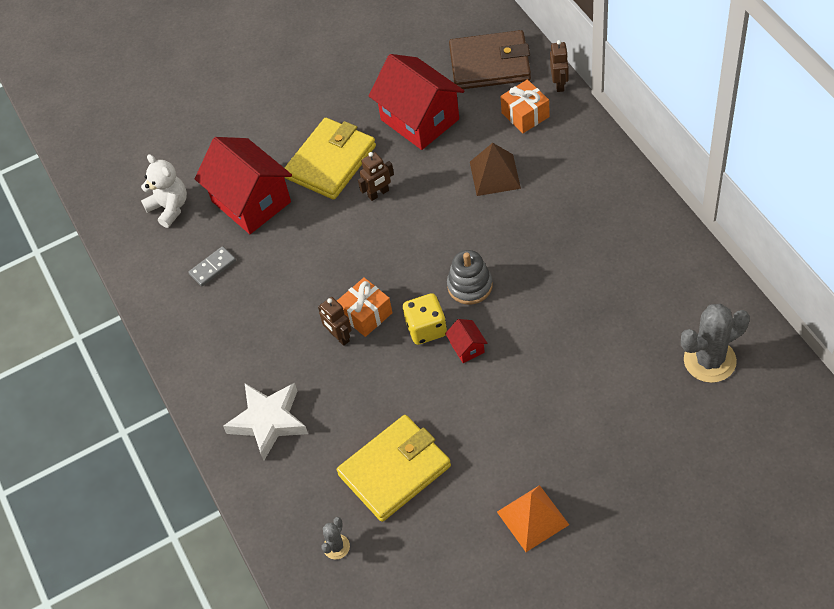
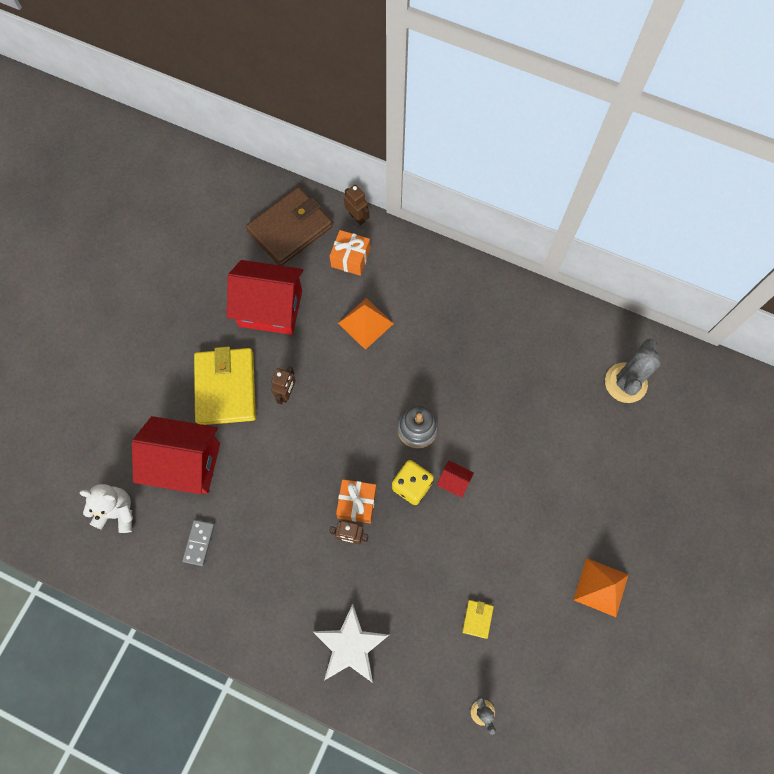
camera: 45 degrees left, 15 degrees up
(395, 470) = (477, 619): yellow wallet -> yellow wallet, size x0.40
(495, 175) = (366, 323): brown pyramid -> orange pyramid

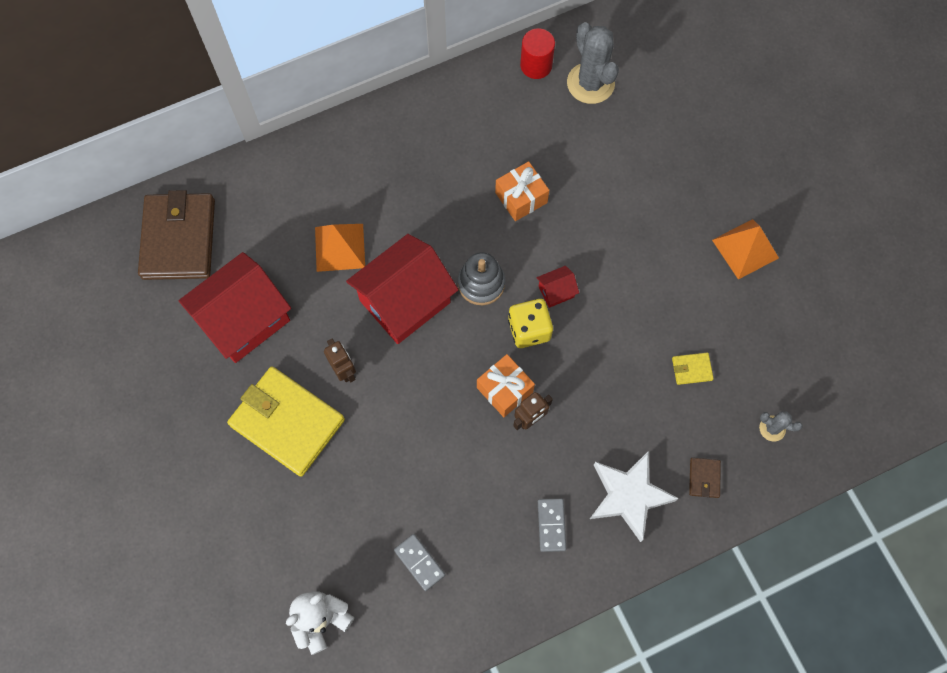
camera: 50 degrees left, 0 degrees up
(185, 463) = (329, 517): red house -> red house (405, 301)
(289, 609) = (551, 525): none -> grey domino
(350, 258) = (262, 209): orange gift -> orange gift (521, 197)
(357, 217) = (226, 171): brown robot -> none
(405, 690) = (704, 478): none -> brown wallet
(477, 619) = (691, 369): yellow wallet -> yellow wallet turned 60 degrees counterclockwise
(604, 337) = (536, 65): none -> red cylinder

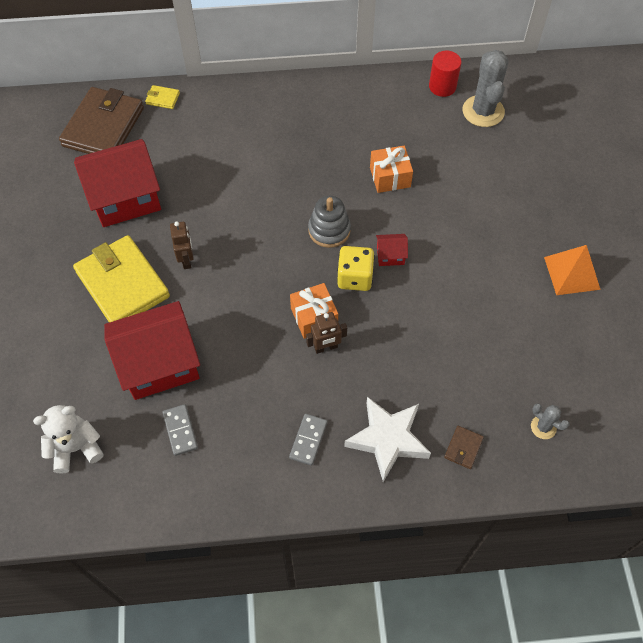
camera: 20 degrees right, 10 degrees down
(340, 247) = (225, 169): orange pyramid -> none
(405, 301) = (260, 224): red house -> red house (159, 364)
(691, 369) = (486, 354): yellow wallet -> yellow wallet (163, 98)

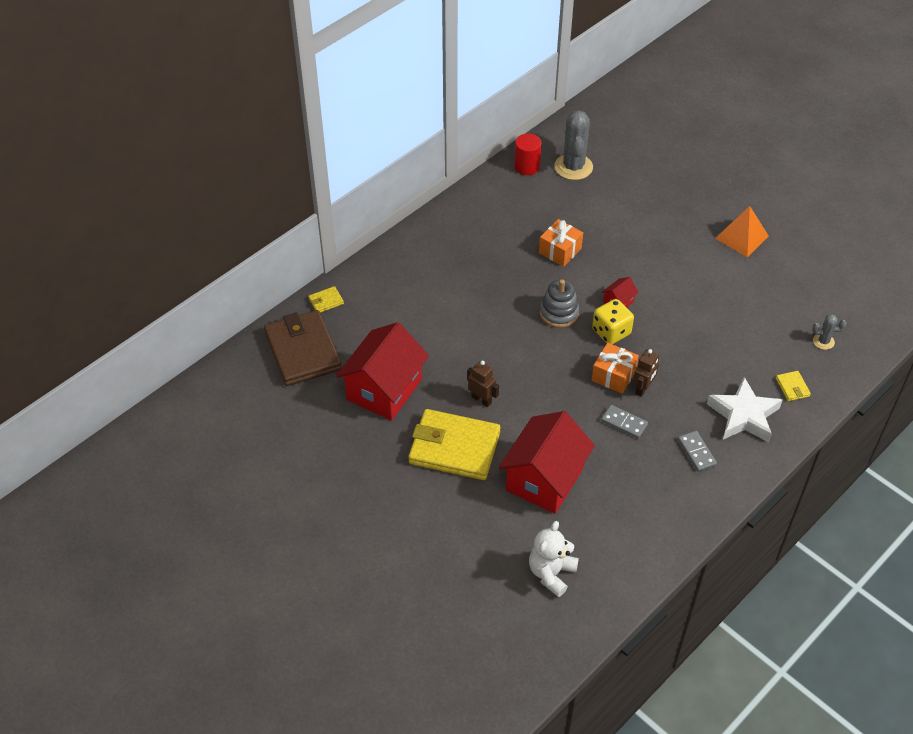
camera: 40 degrees left, 10 degrees down
(180, 430) = (609, 509): grey domino -> grey domino (624, 423)
(463, 448) = (792, 387): brown wallet -> yellow wallet
(483, 111) = (573, 167): grey cactus -> grey cactus turned 45 degrees clockwise

